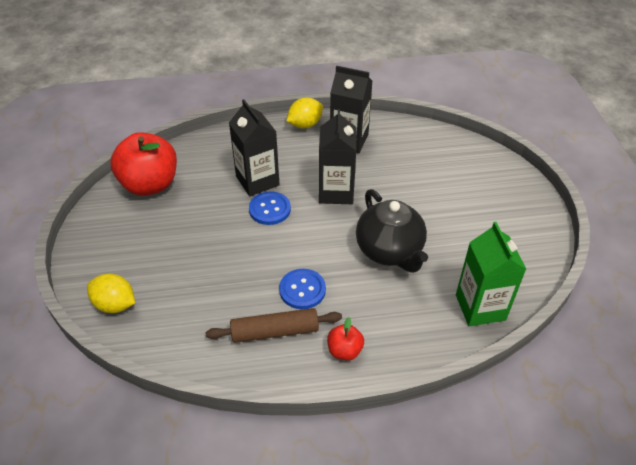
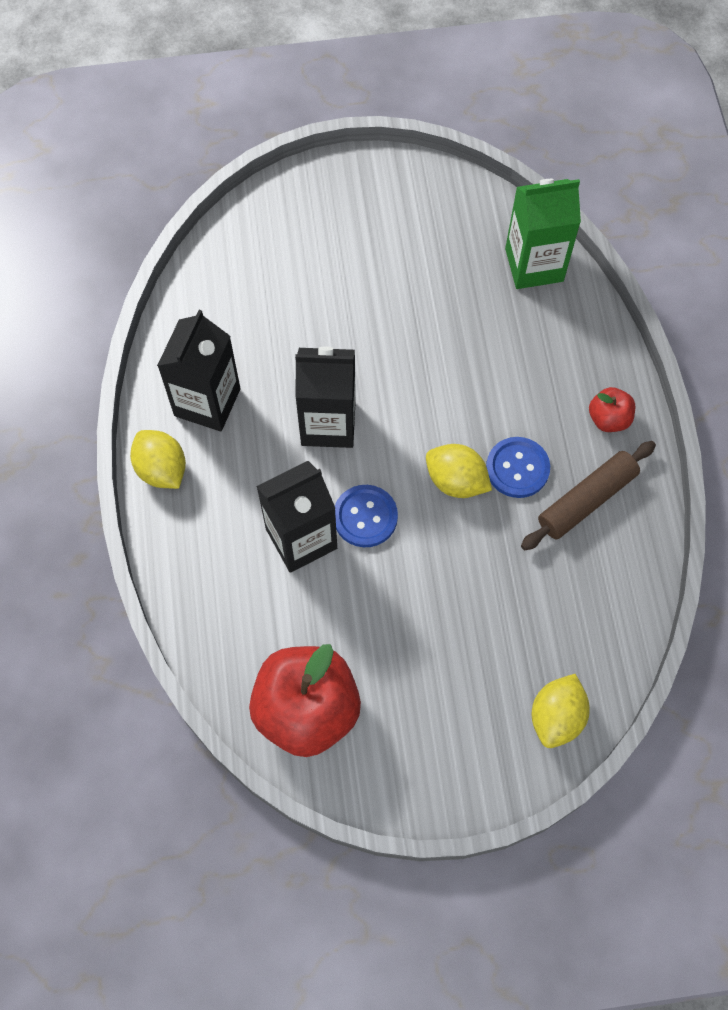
camera: 90 degrees left, 20 degrees up
(275, 331) = (586, 500): brown rolling pin -> brown rolling pin turned 60 degrees clockwise
(293, 255) = (456, 481): none -> yellow lemon
(390, 251) = (445, 358): black teapot -> none

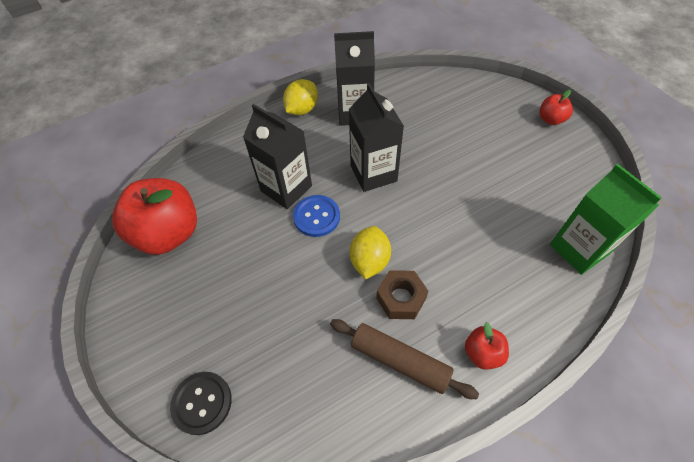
camera: 70 degrees right, 10 degrees down
(343, 182) = (550, 119): none -> red apple
(517, 468) = (401, 298): blue button -> brown nut
(556, 717) = (202, 403): yellow lemon -> black button

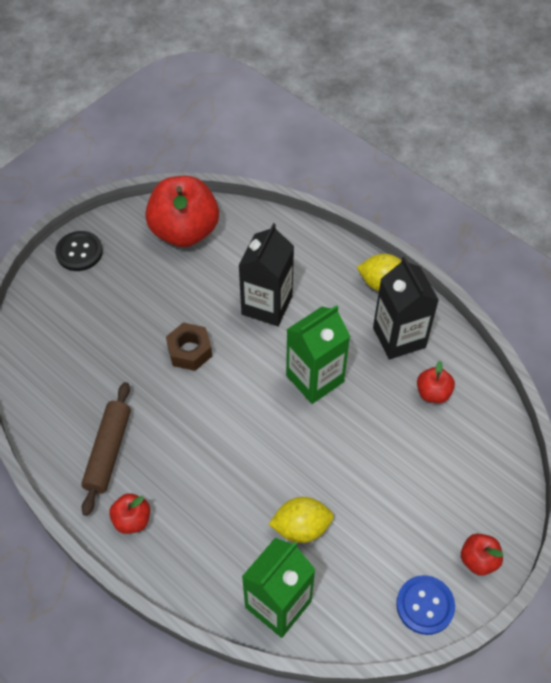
camera: 70 degrees right, 0 degrees up
(202, 403) = (41, 317): black button -> black button (79, 252)
(316, 217) = (241, 342): blue button -> blue button (425, 605)
(369, 261) = (203, 402): yellow lemon -> yellow lemon (301, 527)
(373, 173) = (315, 378): black carton -> green carton
(401, 298) = (170, 439): brown nut -> brown nut (189, 351)
(410, 107) = (433, 393): none -> red apple

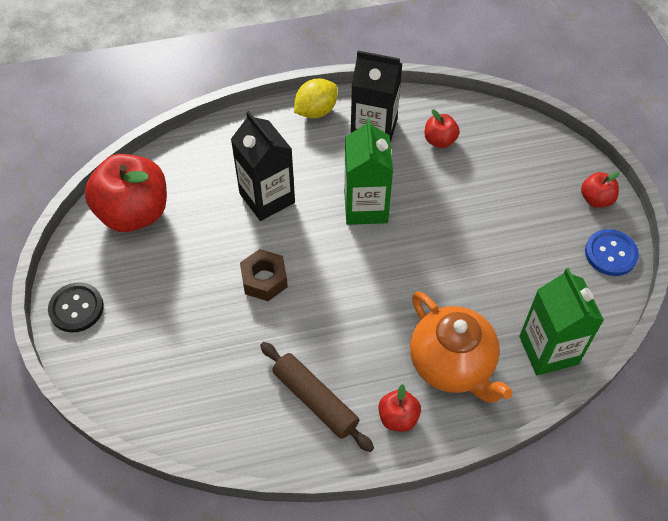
camera: 55 degrees left, 0 degrees up
(209, 533) = (452, 364): none -> orange teapot
(301, 527) = (493, 295): yellow lemon -> none

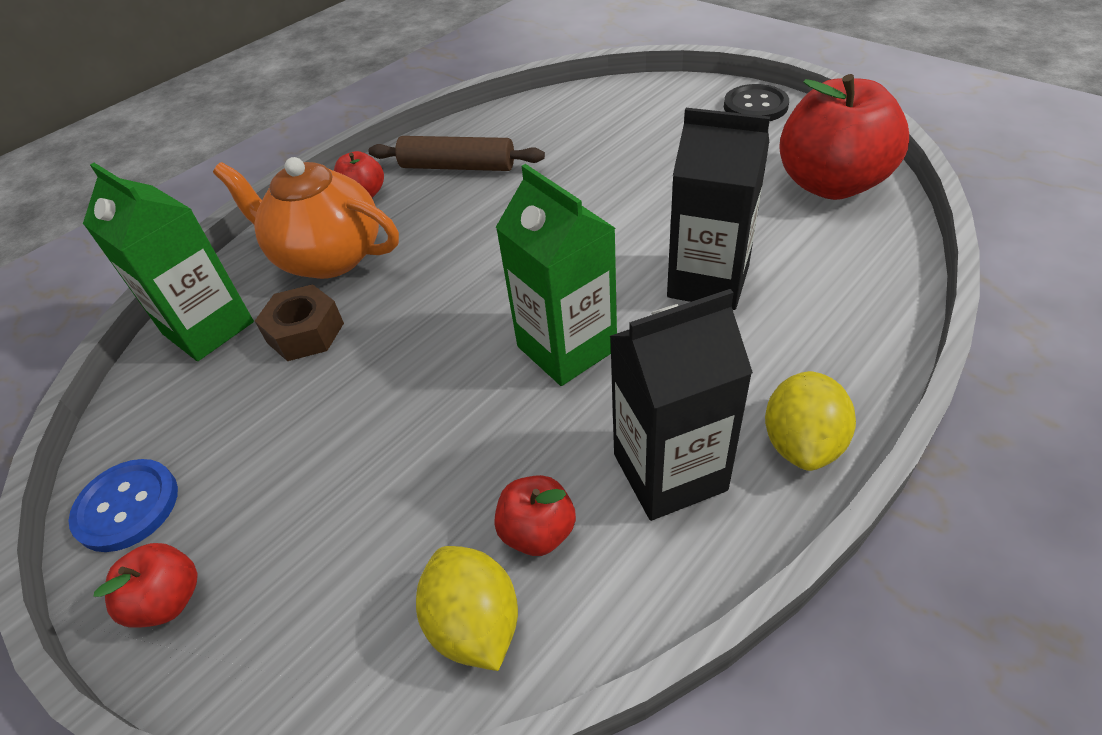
camera: 150 degrees right, 10 degrees down
(264, 280) = (608, 212): brown nut -> brown nut (305, 333)
(482, 127) = (475, 623): none -> yellow lemon

